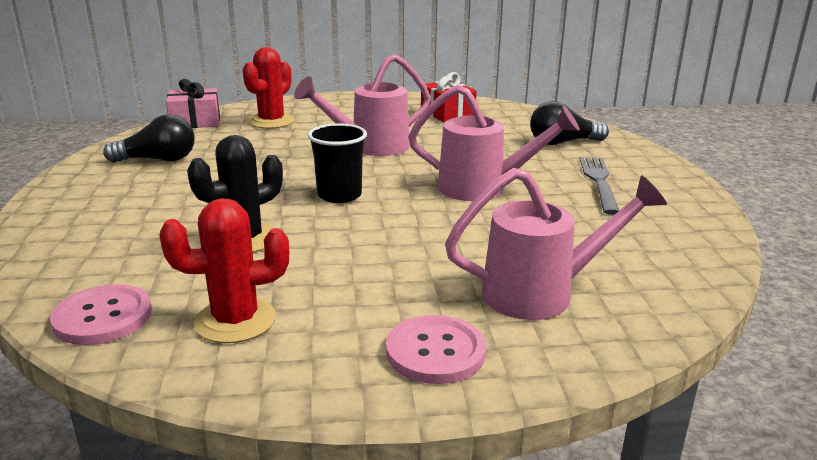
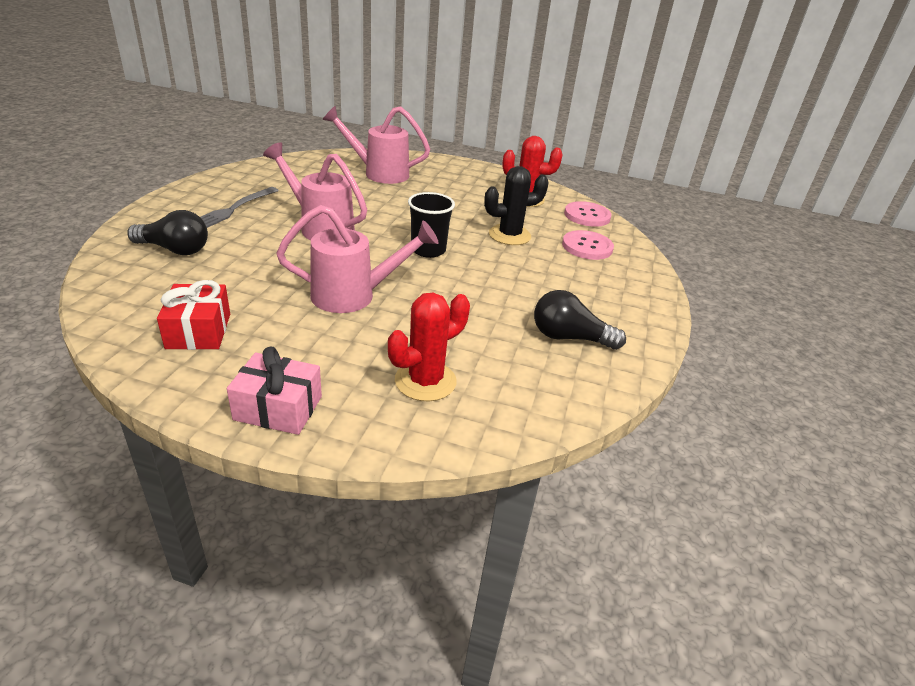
camera: 160 degrees left, 10 degrees up
(195, 121) = (524, 414): pink gift -> pink gift (278, 408)
(435, 352) = (448, 170): pink button -> pink button (587, 247)

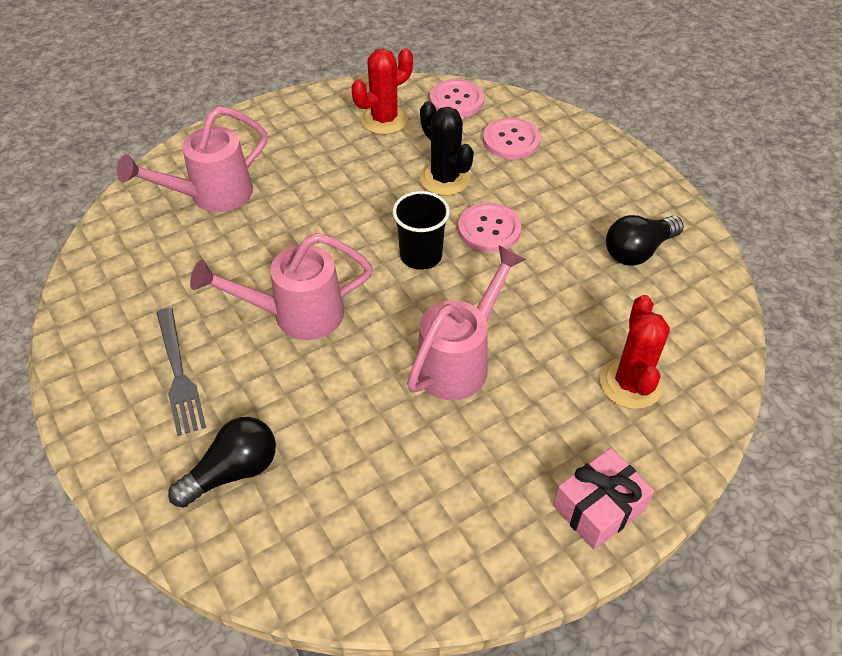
camera: 45 degrees left, 15 degrees up
(199, 331) = (428, 517): red gift -> none
(490, 266) = (489, 229): none -> pink button
(509, 235) = (445, 179): black cactus -> black cactus turned 60 degrees counterclockwise

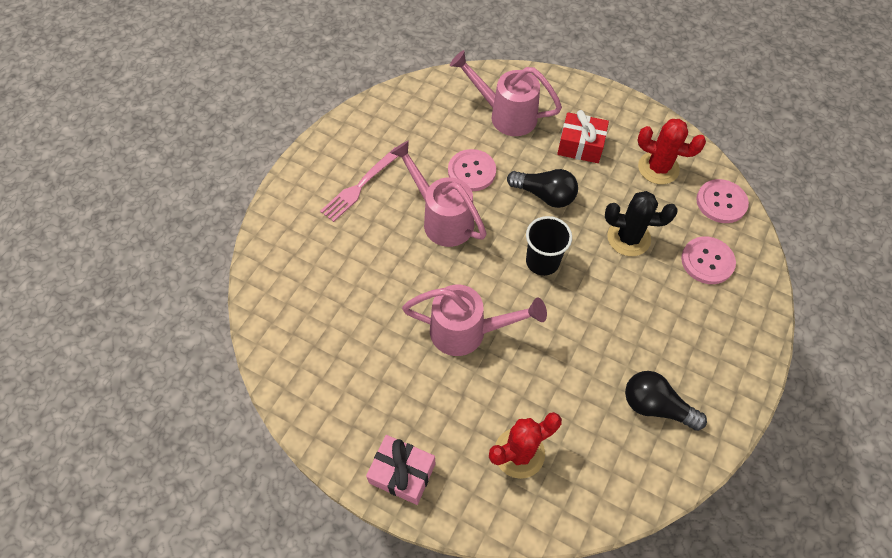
camera: 60 degrees right, 10 degrees up
(179, 375) = (360, 186): grey fork -> pink fork
(233, 471) = (313, 253): black light bulb -> black light bulb (544, 195)
(307, 159) = (580, 146): none -> red gift
(445, 179) = (628, 238): black cactus -> black cactus turned 75 degrees clockwise
(489, 229) = (600, 292): pink button -> pink button (471, 171)

